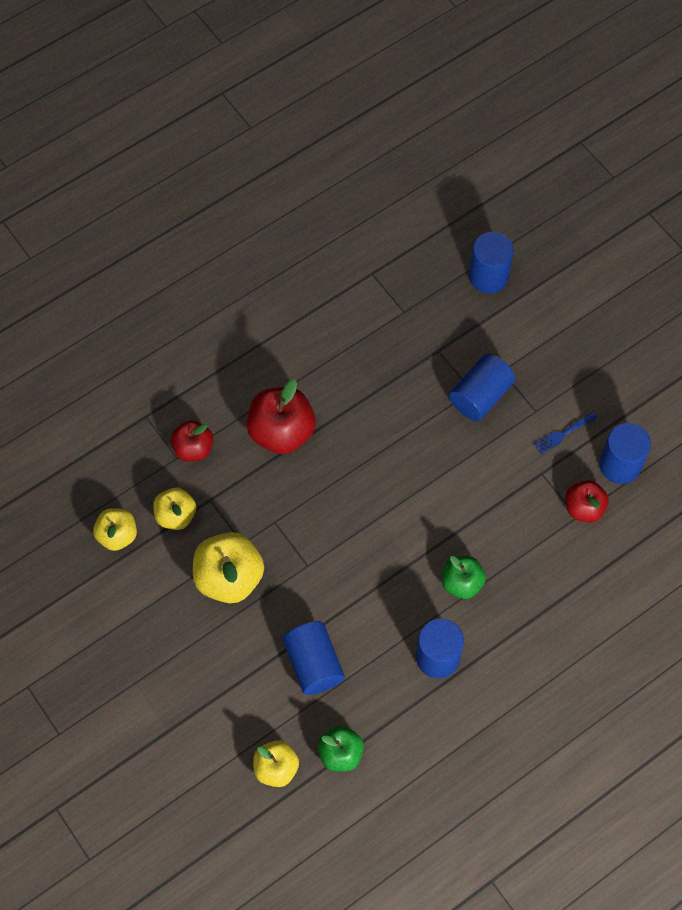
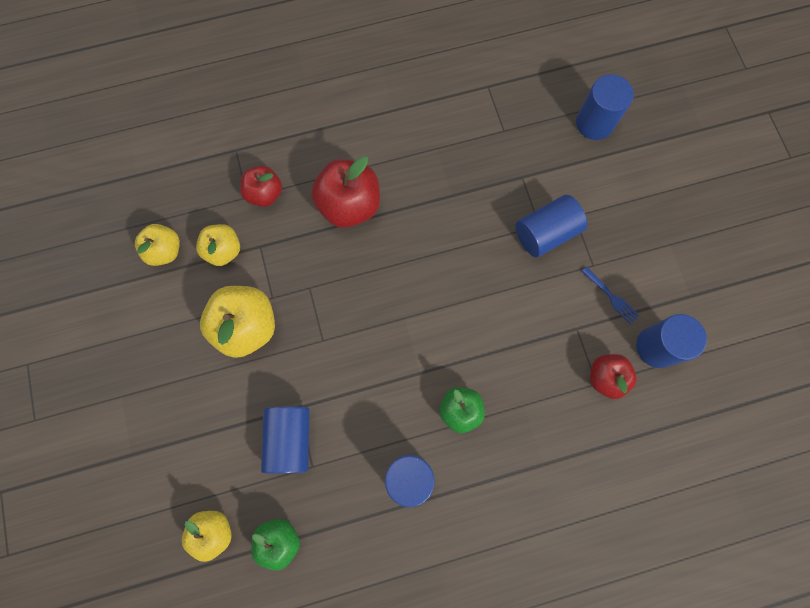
camera: 20 degrees right, 10 degrees up
(563, 434) = (611, 297): blue fork -> blue fork turned 120 degrees counterclockwise

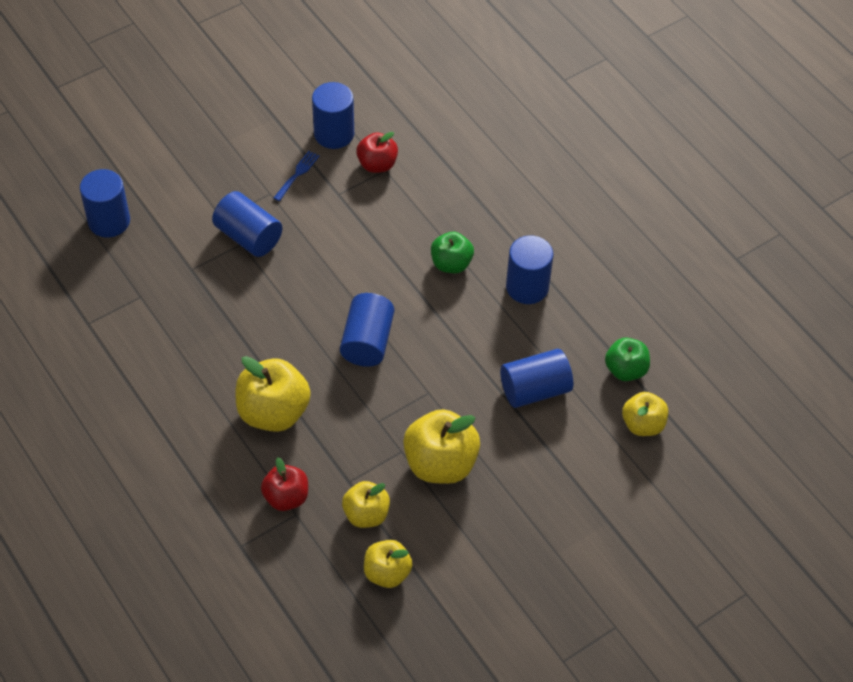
camera: 110 degrees left, 20 degrees down
(349, 205) = (273, 412): red apple -> yellow apple
(395, 303) = (367, 342): none -> blue cylinder

